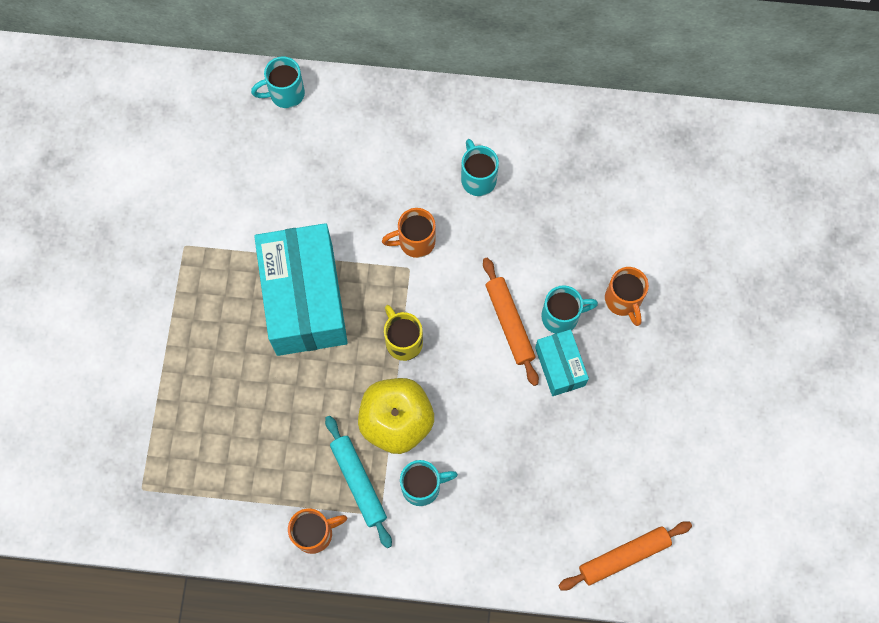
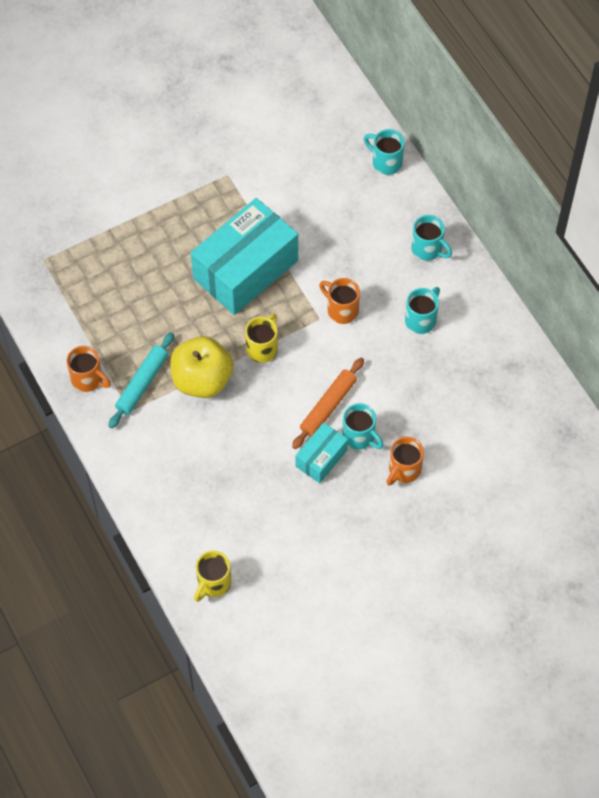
camera: 55 degrees right, 10 degrees down
(423, 486) = (168, 424): turquoise mug -> turquoise mug (428, 249)
(624, 556) = (213, 583): orange rolling pin -> yellow mug

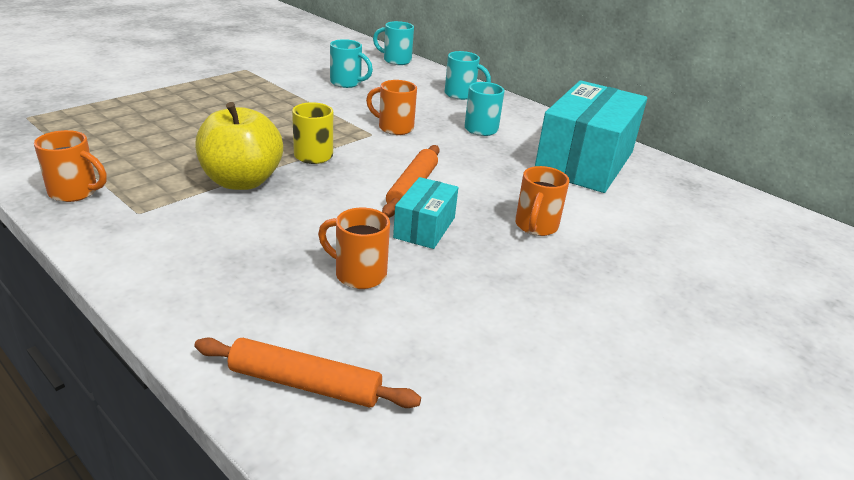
camera: 20 degrees left, 30 degrees down
(142, 383) = (157, 190): turquoise rolling pin -> none
(213, 583) = (305, 384): yellow mug -> orange rolling pin
(245, 269) = (278, 112): turquoise box -> turquoise box (584, 162)
(262, 500) = (358, 274): none -> orange mug
(359, 437) = (464, 206): turquoise mug -> turquoise mug (347, 83)

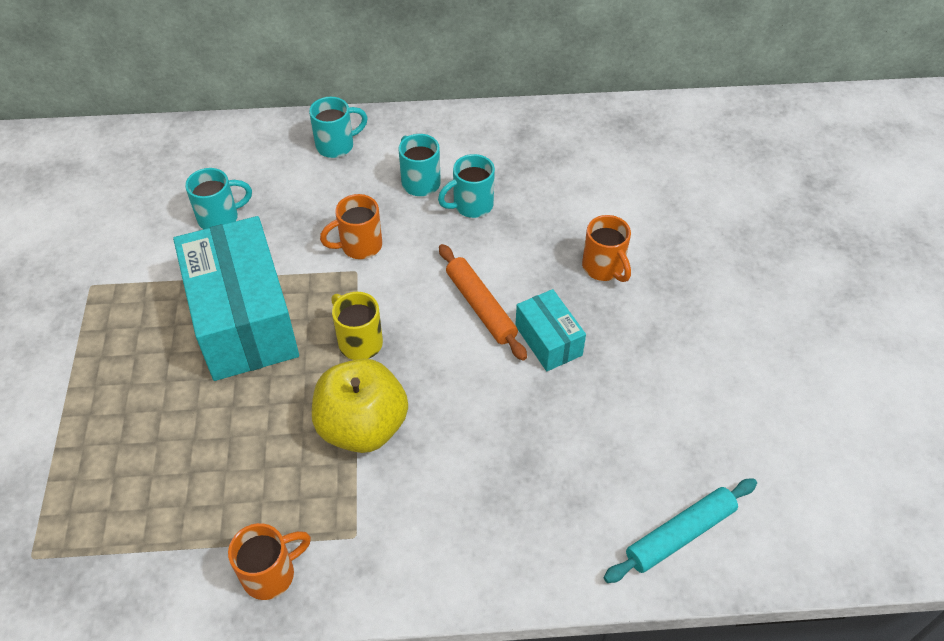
camera: 45 degrees left, 20 degrees up
(305, 384) = (679, 534): orange rolling pin -> turquoise rolling pin
(358, 274) = (578, 426): orange mug -> none
(396, 60) = (202, 139): turquoise mug -> turquoise mug (471, 205)
(584, 162) = (538, 158): turquoise box -> turquoise box (243, 320)

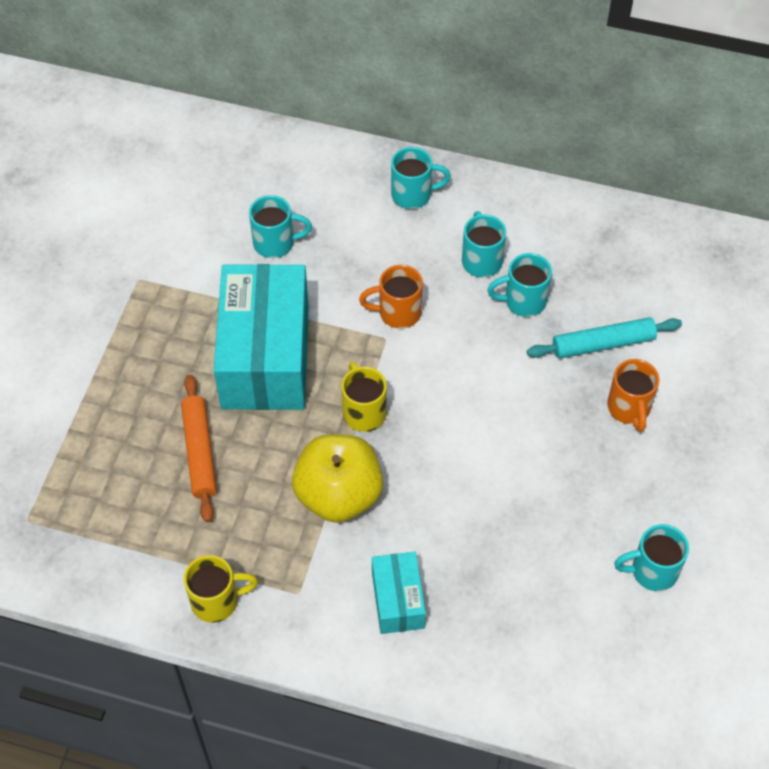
camera: 20 degrees right, 5 degrees up
(271, 574) = (217, 601): orange mug -> yellow mug
(480, 306) = (491, 412): orange rolling pin -> orange rolling pin (200, 452)
(548, 340) = (542, 466): turquoise box -> turquoise box (398, 600)
(679, 534) = (587, 689): turquoise rolling pin -> turquoise rolling pin (603, 344)
(689, 403) = (652, 571): none -> turquoise mug

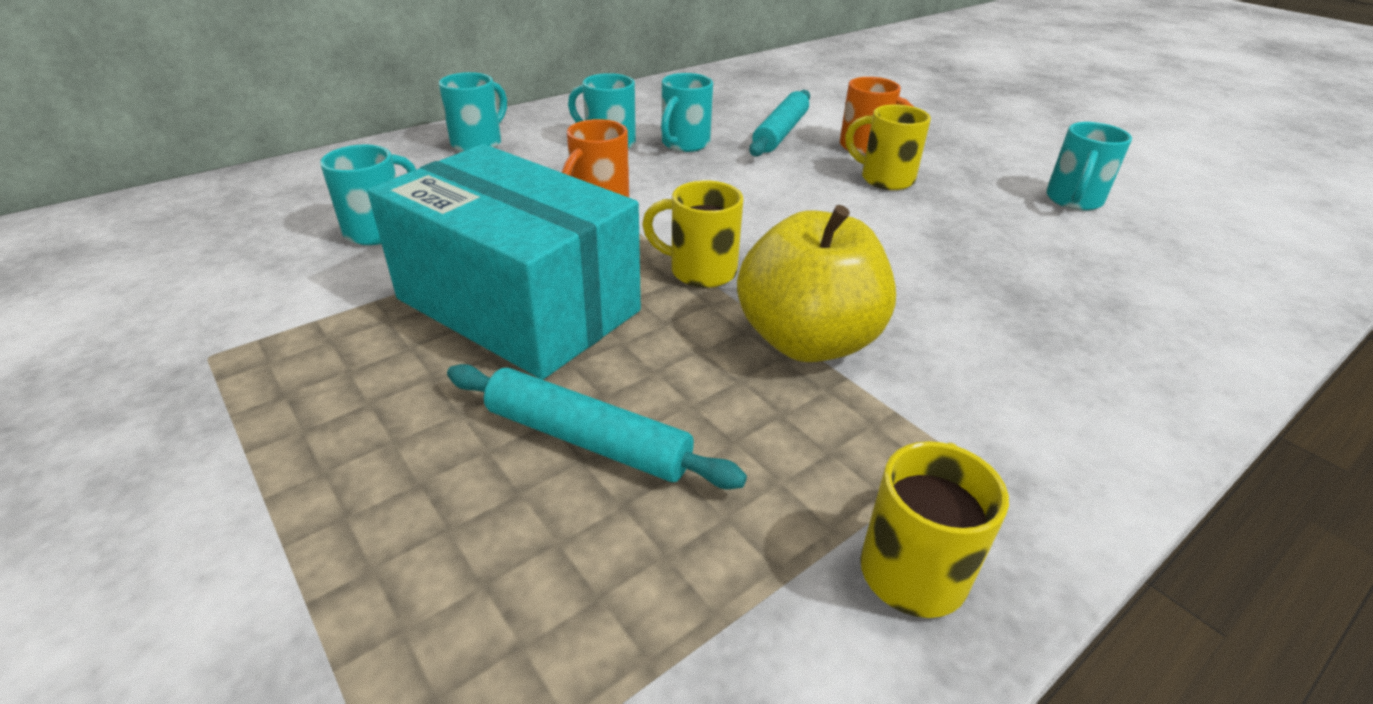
camera: 55 degrees left, 20 degrees down
(200, 452) = (587, 439): orange rolling pin -> turquoise rolling pin
(398, 600) = (1026, 365): turquoise box -> none
(579, 445) = (884, 179): none -> yellow mug

